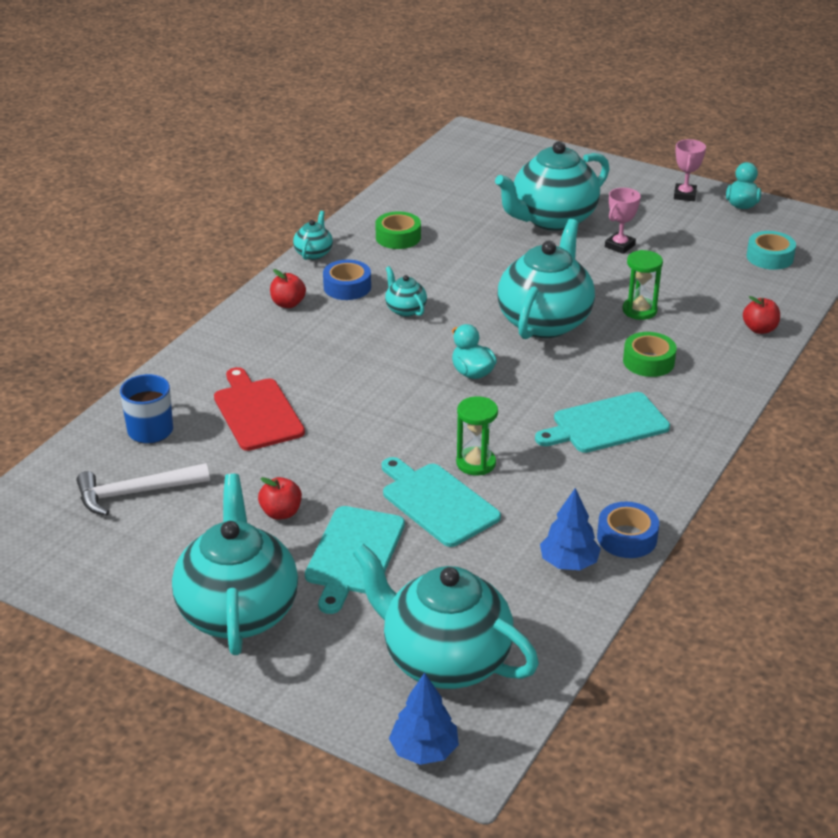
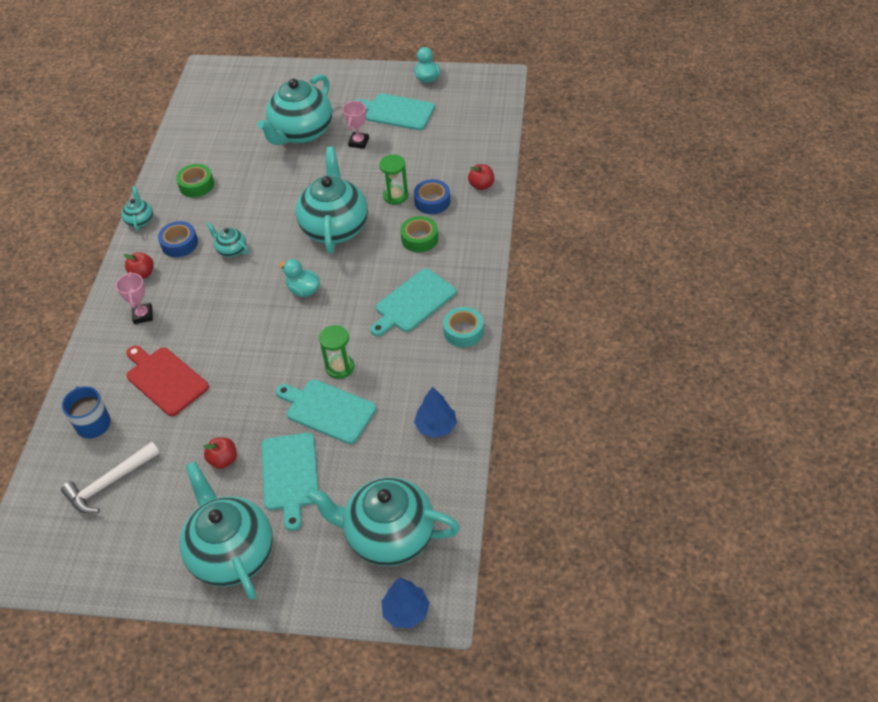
camera: 20 degrees left, 15 degrees up
(627, 538) = (465, 391): blue tape -> blue tape (432, 201)
(684, 195) = (385, 81): pink trophy -> pink trophy (143, 315)
(684, 228) = (397, 112): none -> turquoise cutting board
(769, 257) = (464, 120): turquoise tape -> turquoise tape (463, 331)

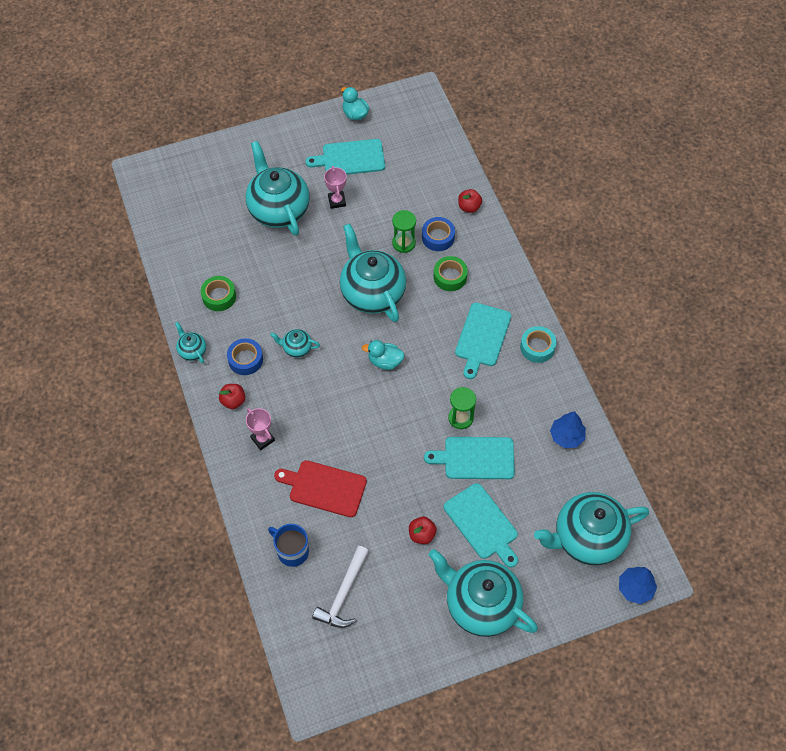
camera: 30 degrees left, 10 degrees up
(301, 133) = (278, 209): turquoise teapot -> turquoise teapot turned 150 degrees clockwise

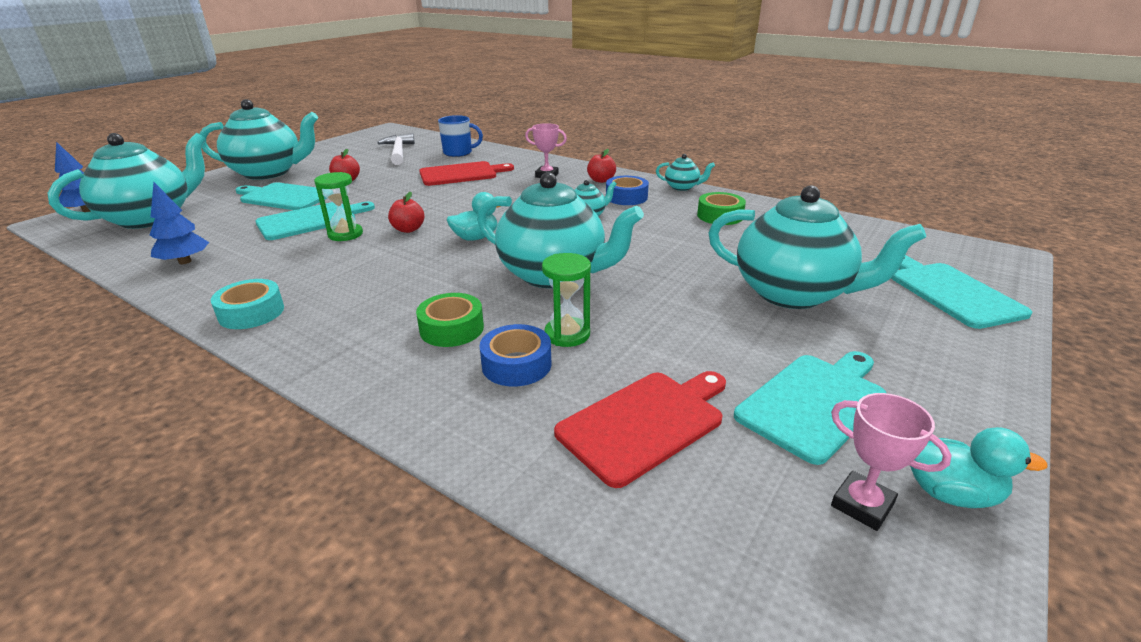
camera: 145 degrees right, 30 degrees down
(337, 201) = (736, 336): pink trophy -> pink trophy (862, 505)
(415, 184) = (645, 423): none -> red cutting board
(469, 207) = (495, 437): red apple -> red apple (408, 229)
(482, 337) = (353, 292): turquoise cutting board -> turquoise cutting board (951, 292)

